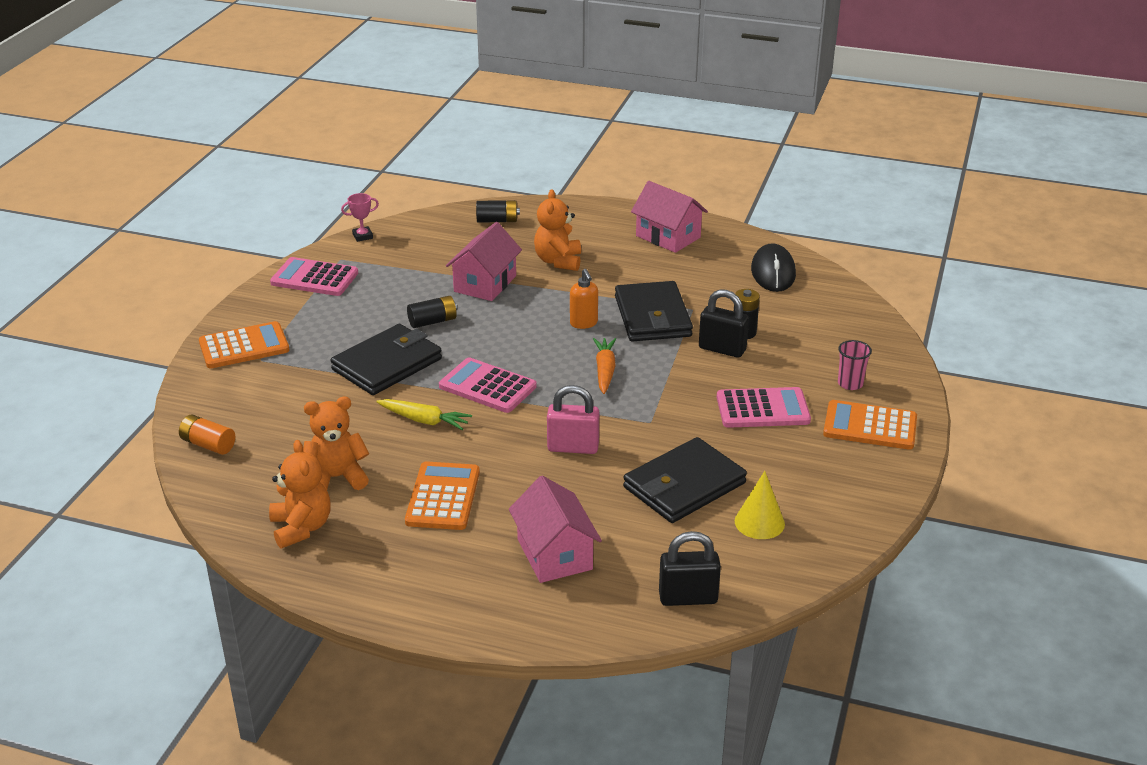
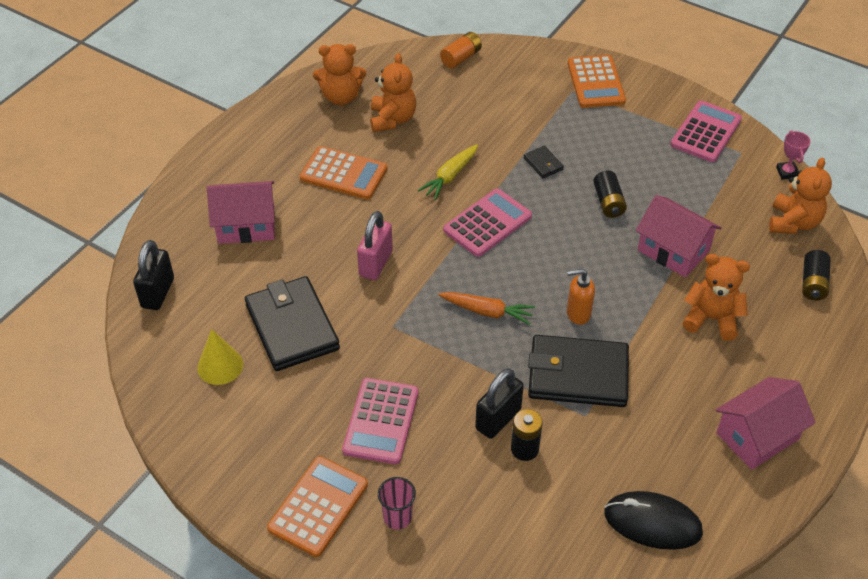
camera: 105 degrees right, 15 degrees up
(387, 364) = (543, 164): black wallet -> black wallet, size x0.42
(428, 231) = (793, 222): none -> orange teddy bear

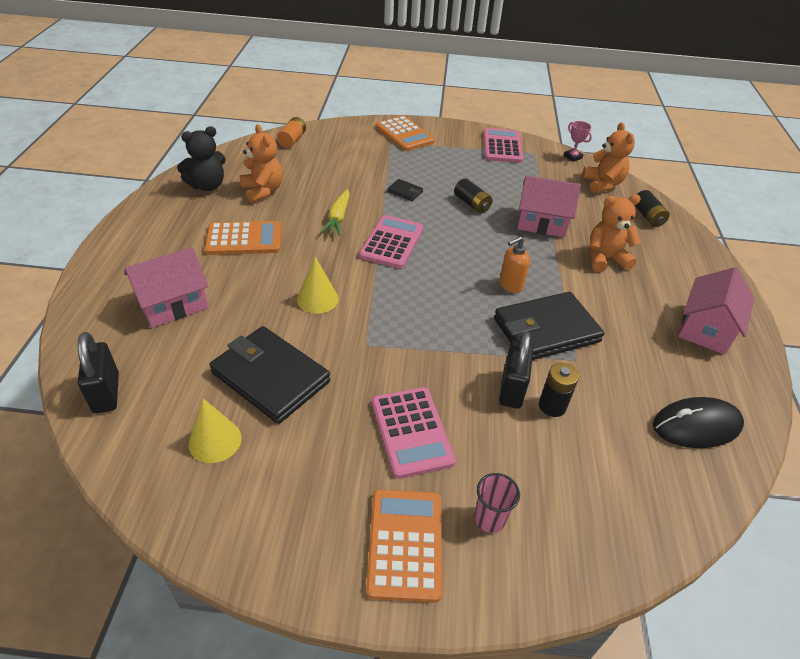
camera: 30 degrees left, 5 degrees down
(341, 97) = (207, 186): orange teddy bear -> black teddy bear
(376, 263) = (317, 299): pink padlock -> yellow cone
(487, 311) = (439, 306): orange carrot -> none

